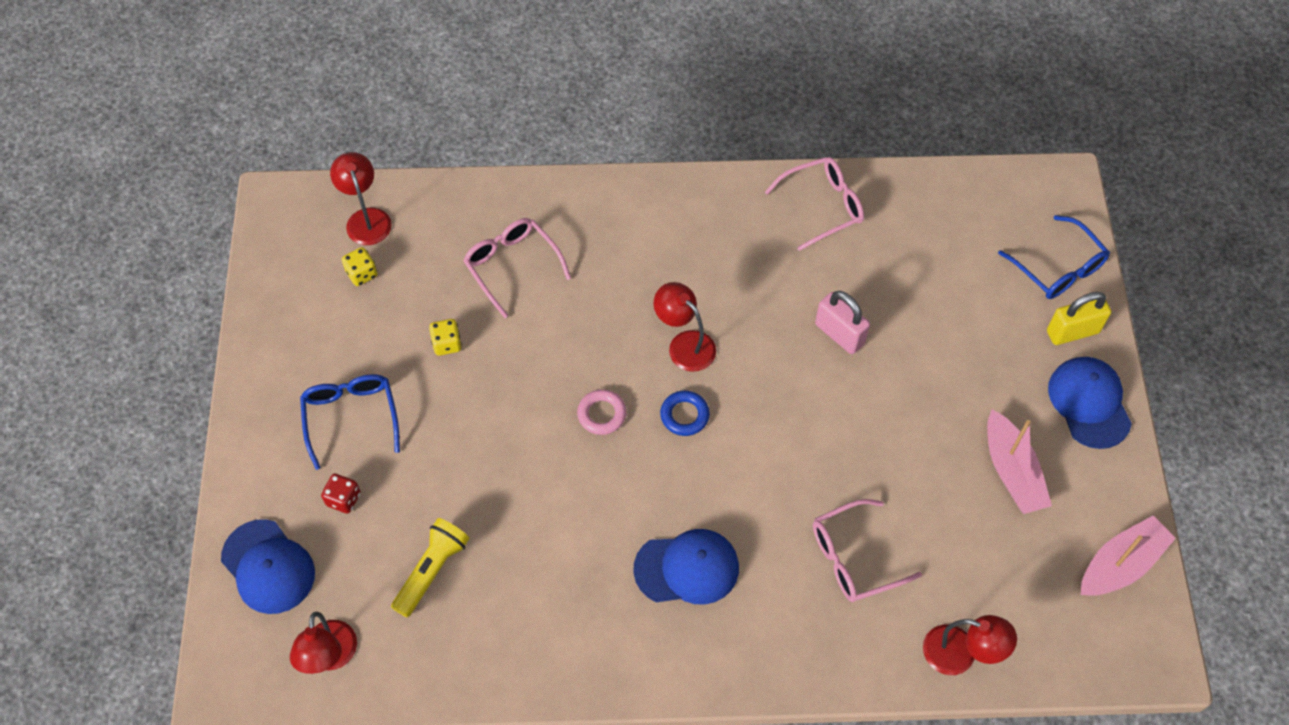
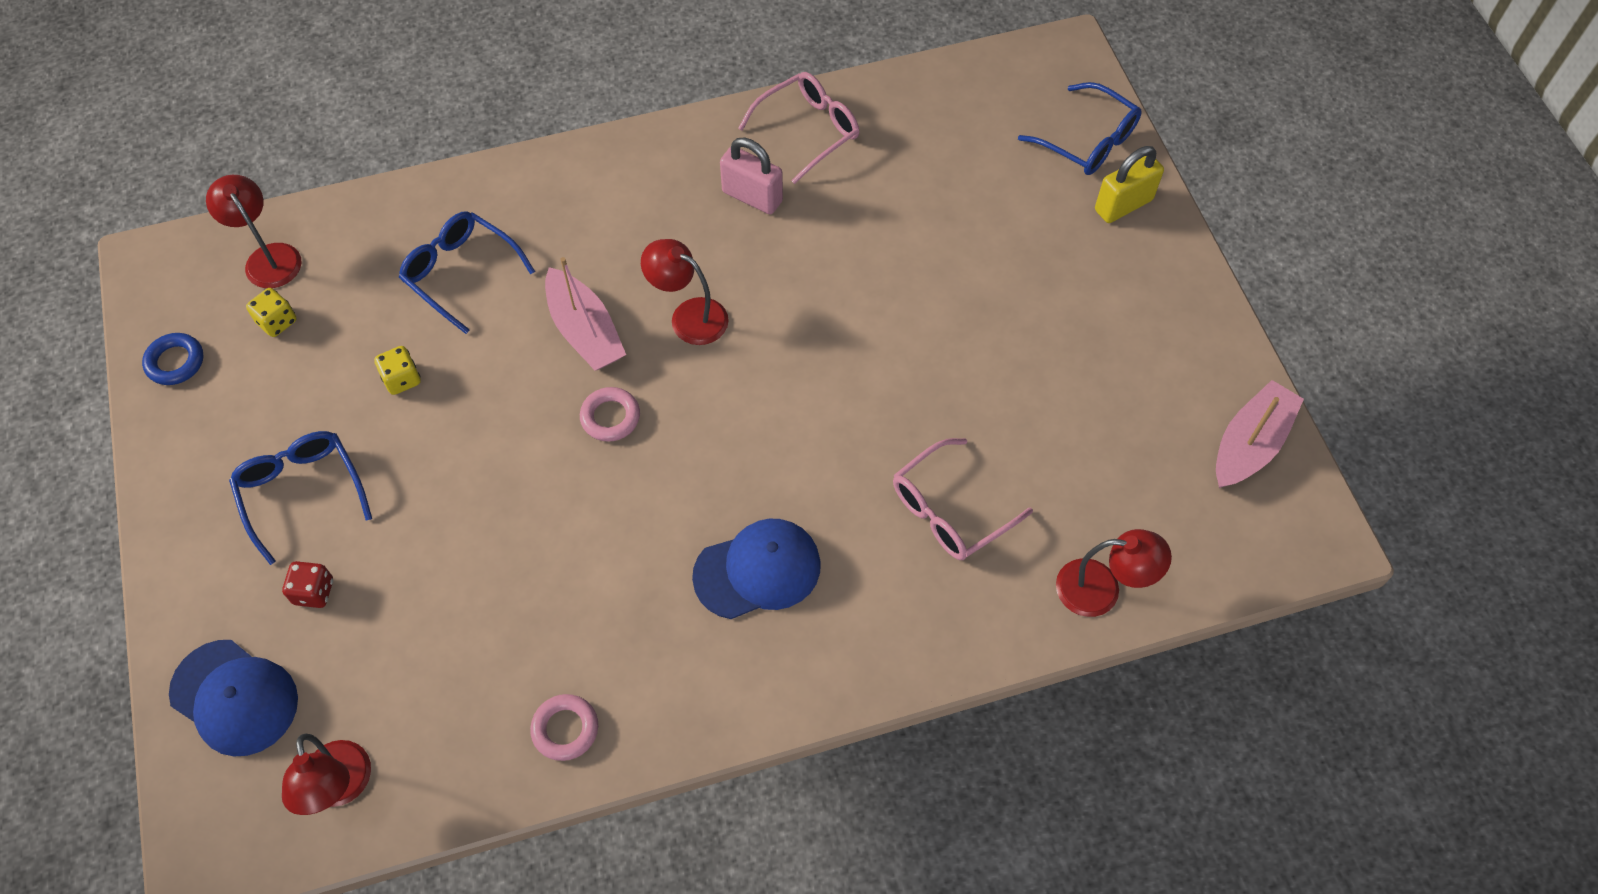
camera: 15 degrees left, 0 degrees up
(432, 571) = (446, 650): yellow flashlight -> none
(508, 656) = (565, 729): none -> pink ring
(512, 266) = (460, 273): pink glasses -> blue glasses
(684, 415) = (709, 396): blue ring -> blue ring (175, 362)
(839, 334) = (865, 265): pink padlock -> pink padlock (752, 197)
(1012, 471) = (1101, 371): pink boat -> pink boat (585, 331)
(1089, 403) = (1164, 277): blue cap -> none

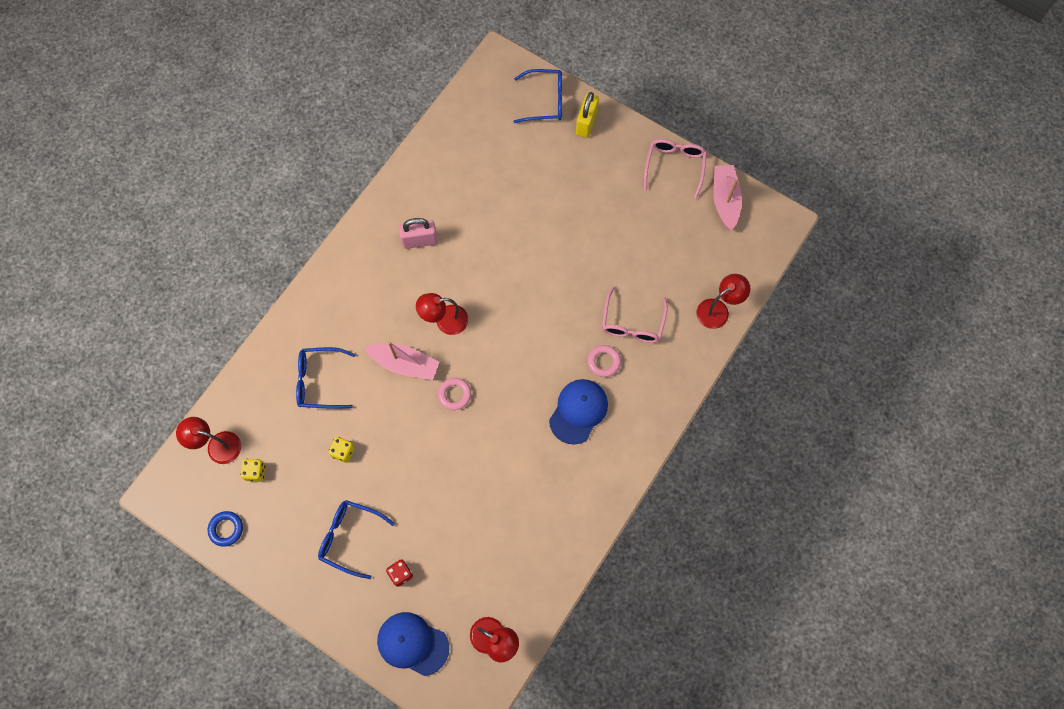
camera: 40 degrees left, 10 degrees up
(234, 697) = (412, 644): blue cap -> blue cap turned 150 degrees counterclockwise
(565, 729) = (562, 539): pink ring -> pink ring (603, 362)
(808, 130) = (415, 187): pink glasses -> pink glasses (674, 166)

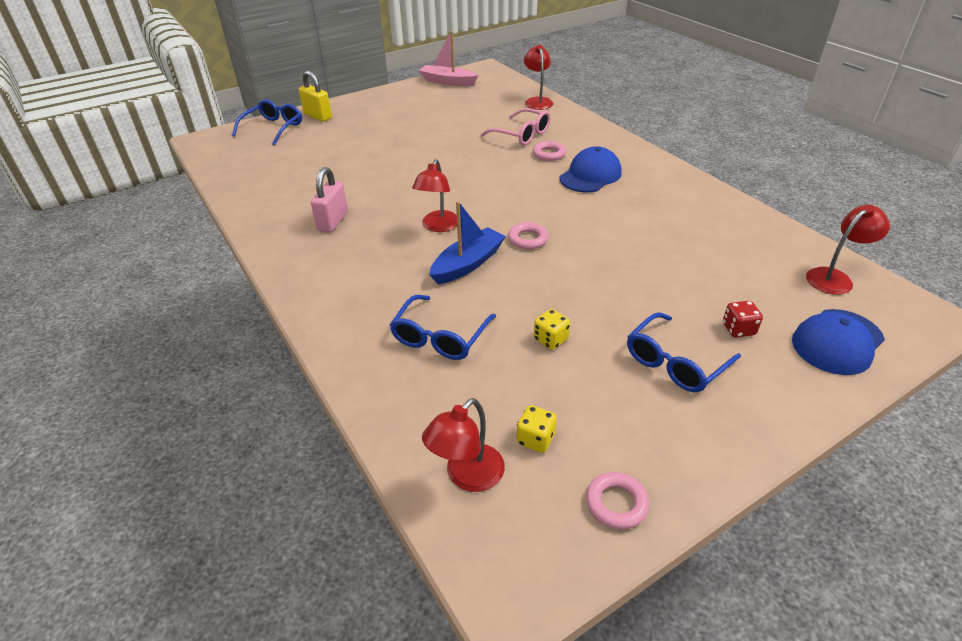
camera: 65 degrees left, 30 degrees down
(226, 529) = (616, 503): blue ring -> pink ring
(405, 364) = (468, 264): pink boat -> blue boat
(578, 411) = (590, 175): blue cap -> blue cap turned 75 degrees clockwise
(674, 166) = (399, 92): pink glasses -> none

